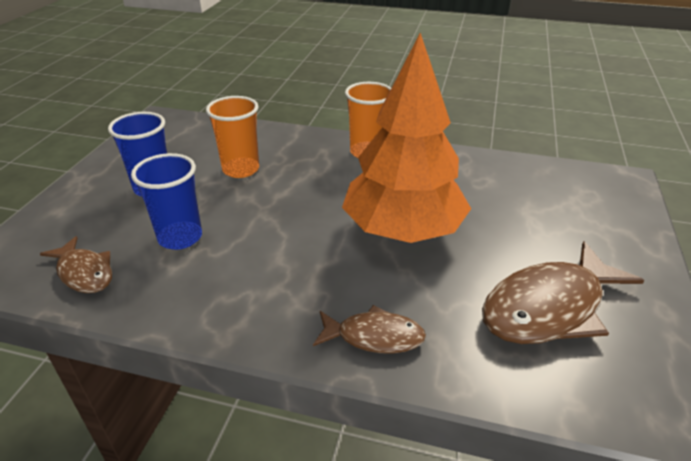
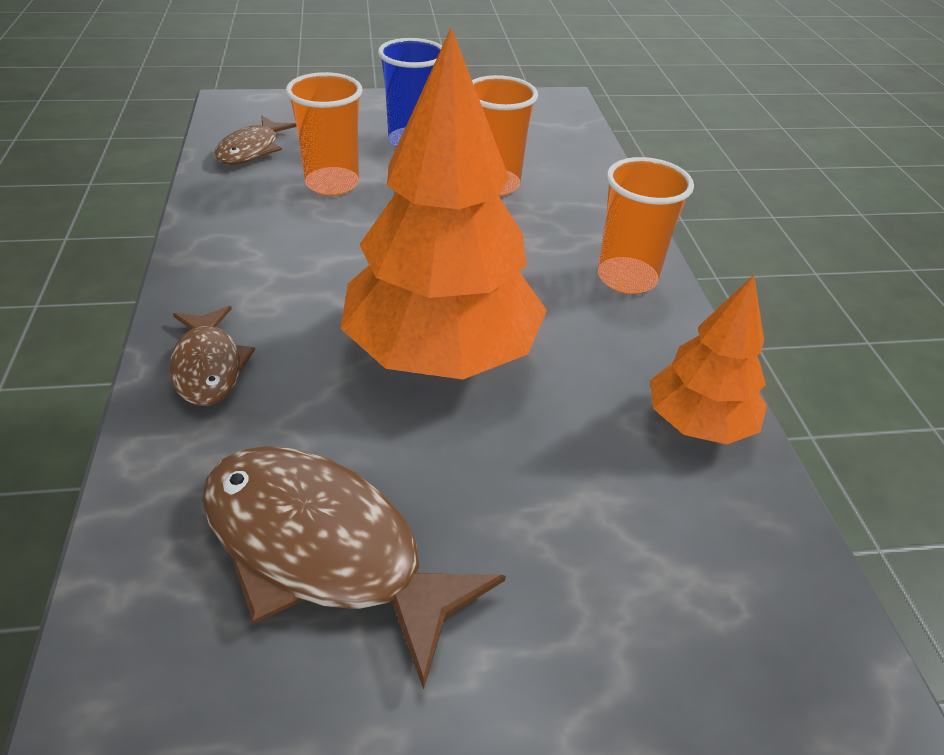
camera: 65 degrees right, 5 degrees up
(180, 237) = (332, 184): blue cup -> orange cup
(485, 167) = (699, 423): none -> orange tree

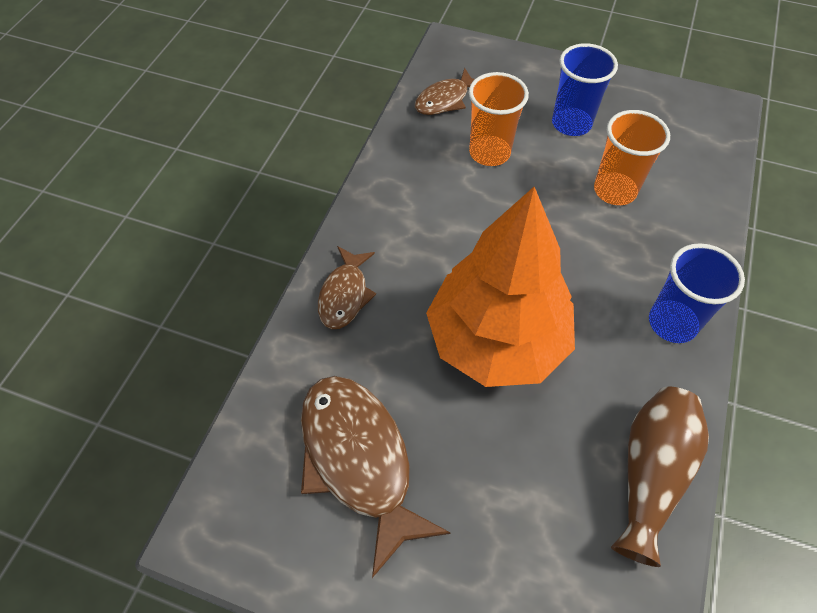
camera: 30 degrees right, 15 degrees up
(627, 278) = (672, 323): orange cup -> blue cup
(699, 423) = (650, 474): orange tree -> brown vase

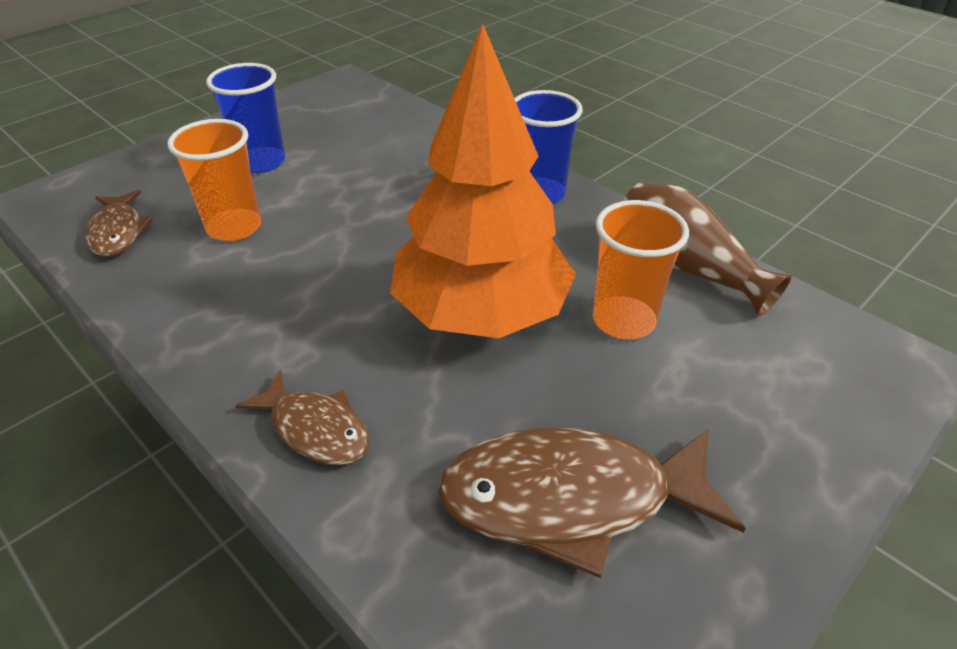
camera: 65 degrees left, 15 degrees down
(614, 191) = (369, 169): orange cup -> orange cup (623, 320)

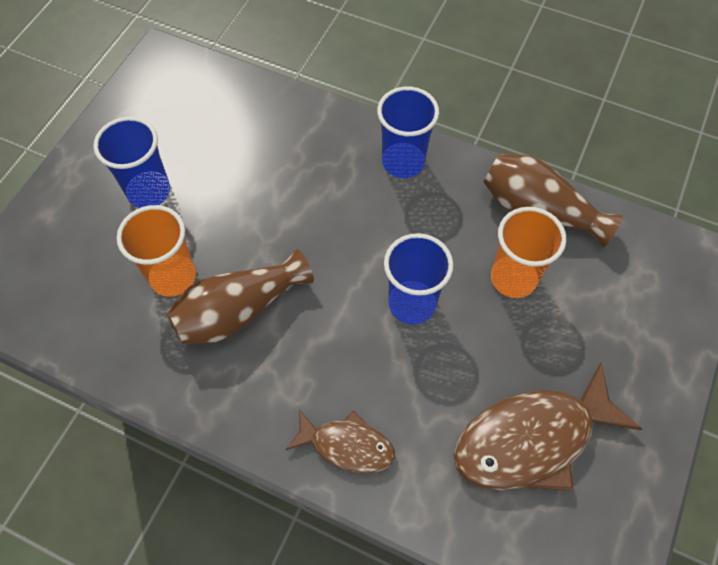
camera: 20 degrees left, 20 degrees up
(118, 232) = (76, 313): brown fish -> none
(280, 270) = (238, 310): none -> brown vase
(481, 313) = (412, 304): orange tree -> blue cup

